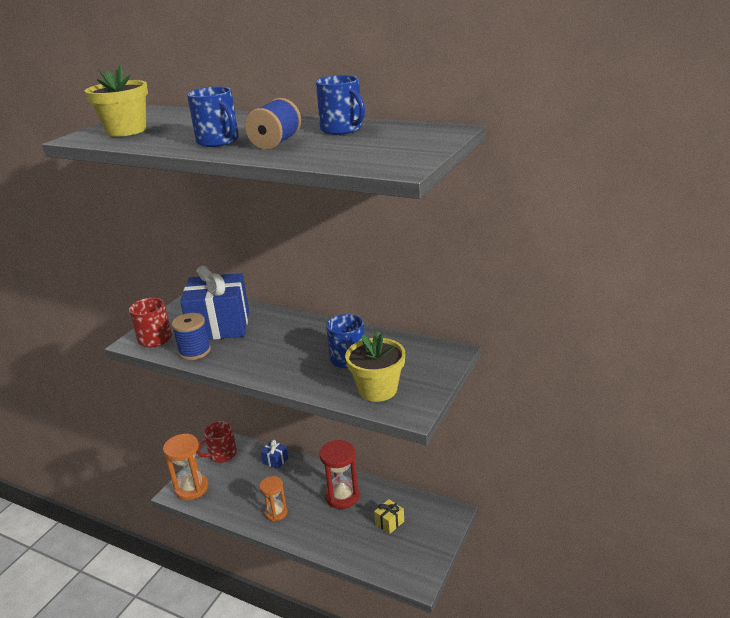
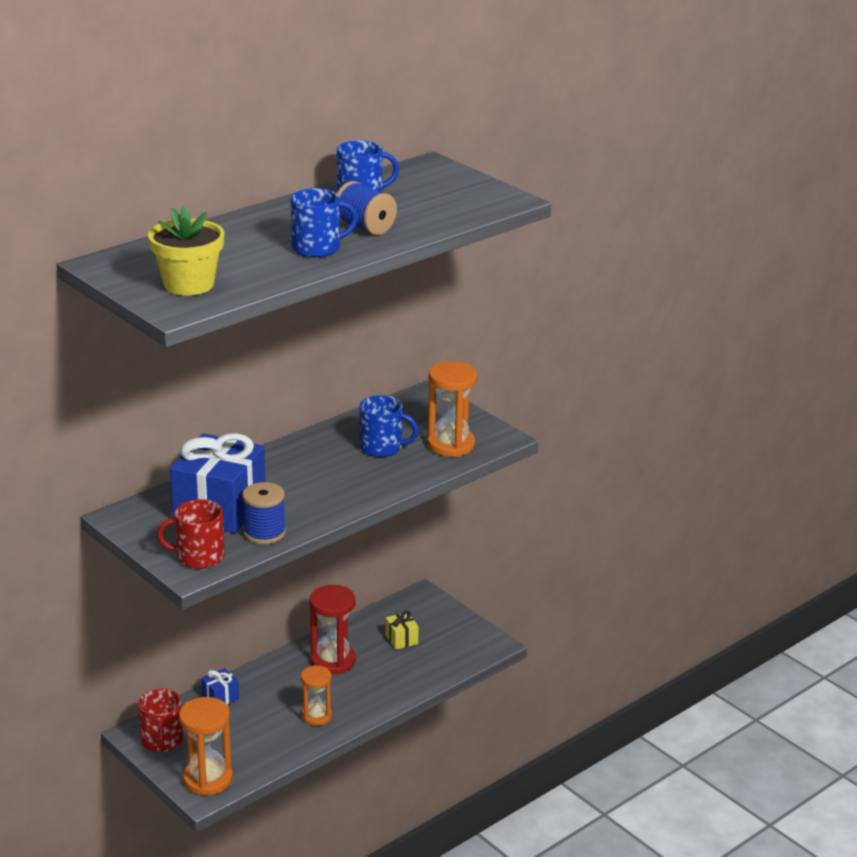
camera: 70 degrees left, 0 degrees up
(377, 389) = (451, 445): yellow flower pot -> orange hourglass

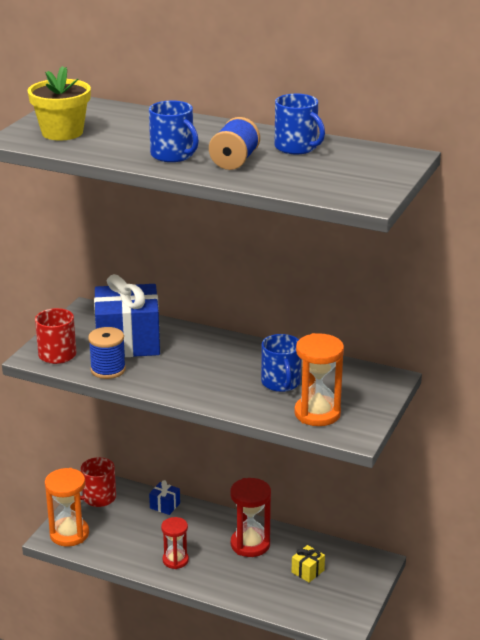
camera: 65 degrees right, 0 degrees up
(316, 716) = (175, 560): orange hourglass -> red hourglass

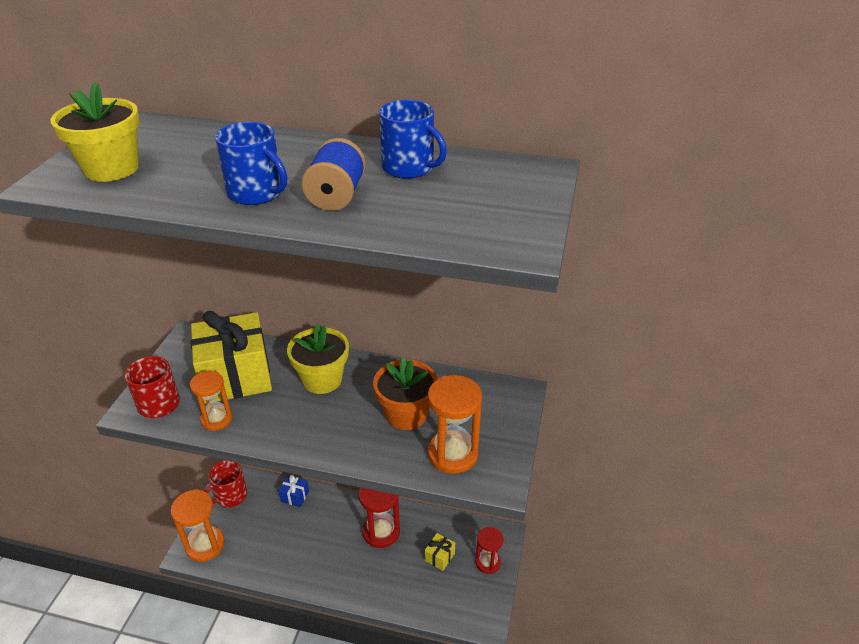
camera: 10 degrees left, 10 degrees up
(108, 370) = (216, 419): blue spool -> orange hourglass
(128, 342) = (236, 377): blue gift -> yellow gift
(175, 560) = (312, 563): red hourglass -> red hourglass (488, 562)
(207, 351) = (322, 379): none -> yellow flower pot
(281, 383) = (406, 414): blue mug -> orange flower pot

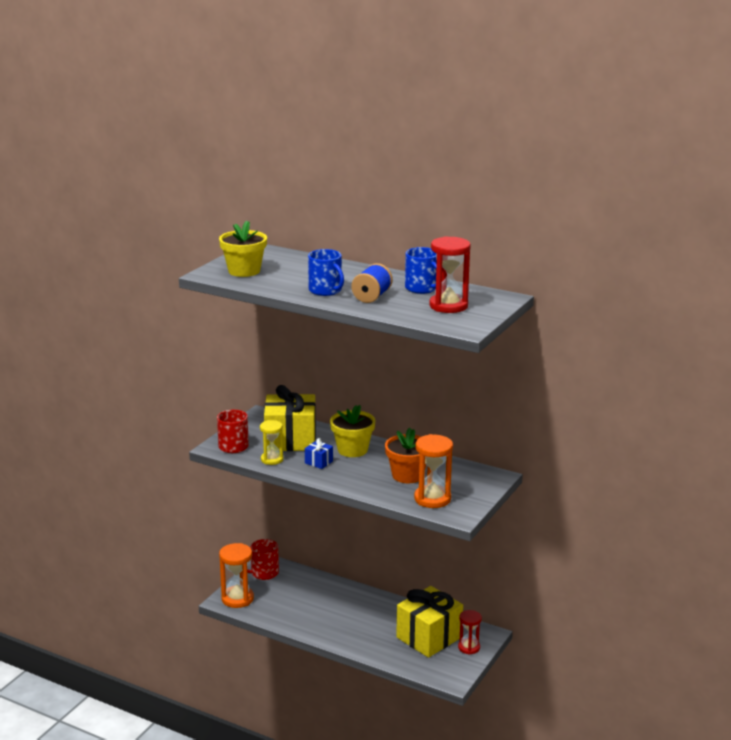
camera: 15 degrees right, 15 degrees down
(216, 419) = (272, 459): orange hourglass -> yellow hourglass
(295, 496) = (318, 582): blue gift -> blue gift (319, 462)
(381, 532) = (384, 615): red hourglass -> red hourglass (448, 306)
(439, 557) = (429, 637): yellow gift -> yellow gift, size x2.39

